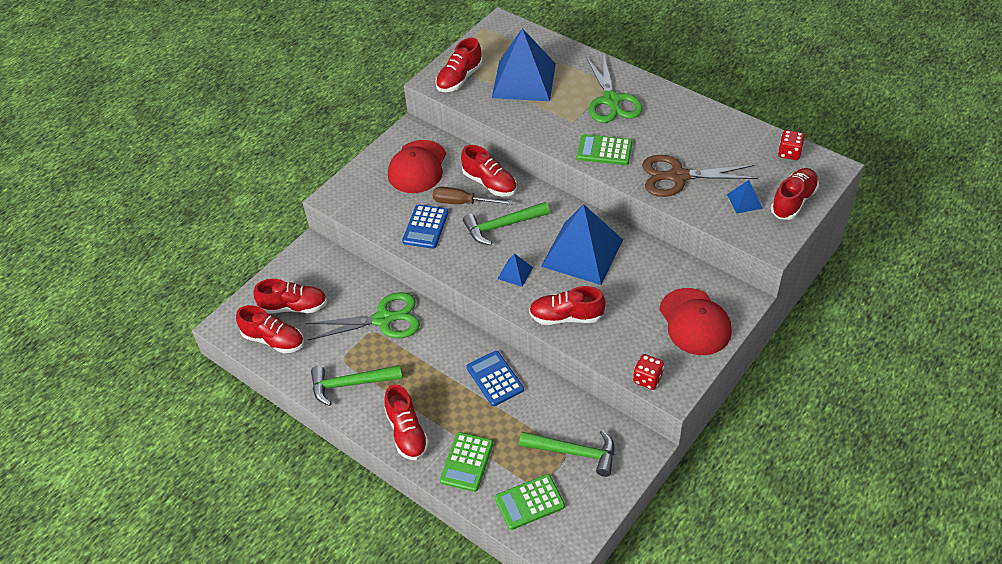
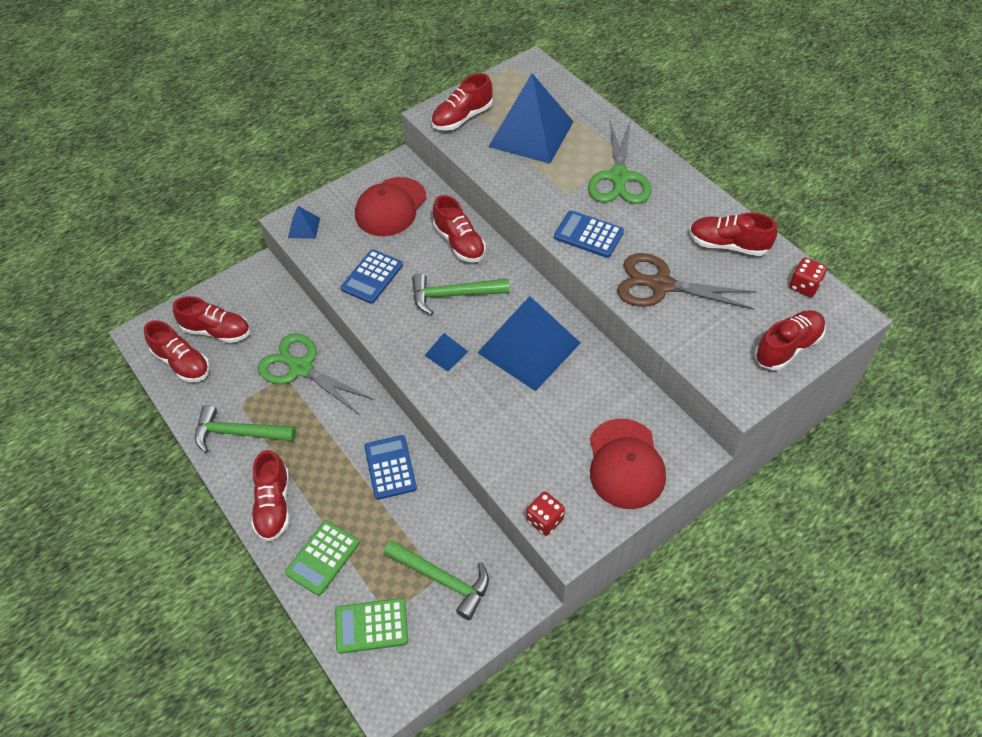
camera: 15 degrees right, 5 degrees up
(383, 319) = (301, 368): green scissors -> green scissors turned 150 degrees counterclockwise
(463, 202) = (422, 258): brown screwdriver -> none
(566, 317) = (482, 420): red shoe -> red shoe (728, 245)
(604, 150) = (588, 235): green calculator -> blue calculator
(744, 201) = (728, 333): blue pyramid -> blue pyramid (304, 228)

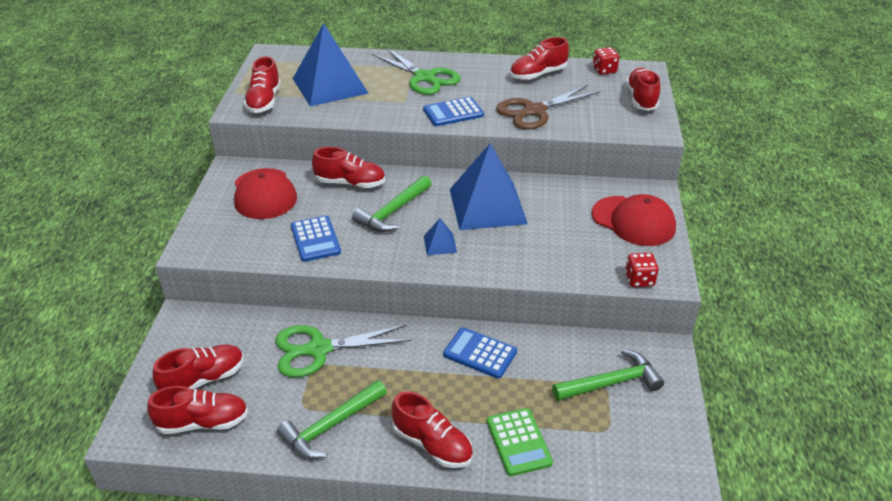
camera: 50 degrees left, 15 degrees down
(304, 228) = (208, 246): blue pyramid -> none
(371, 626) = (612, 448): green calculator -> none

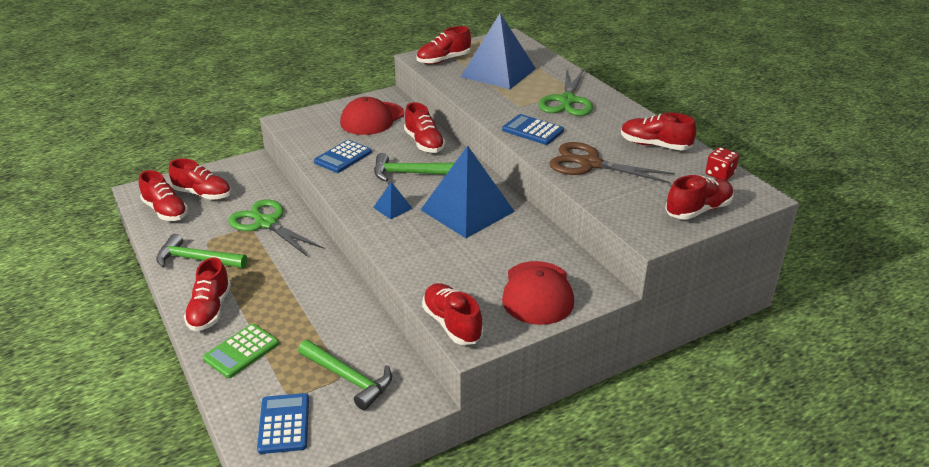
camera: 55 degrees right, 5 degrees down
(480, 353) = (324, 295): blue calculator -> blue calculator (284, 424)
(639, 280) = (452, 324): red dice -> red shoe

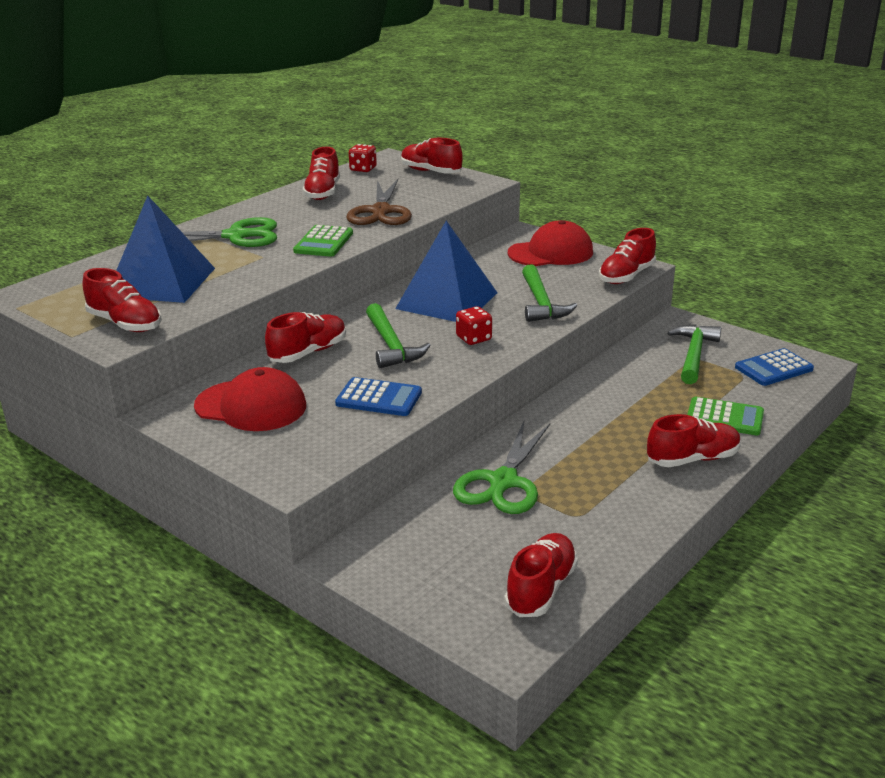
camera: 110 degrees left, 5 degrees down
(196, 259) = (621, 507): green hammer -> green hammer (541, 303)
(203, 194) = (471, 570): red shoe -> none
(392, 208) = (473, 338): blue pyramid -> red dice
(532, 130) = (323, 242): blue calculator -> green calculator

